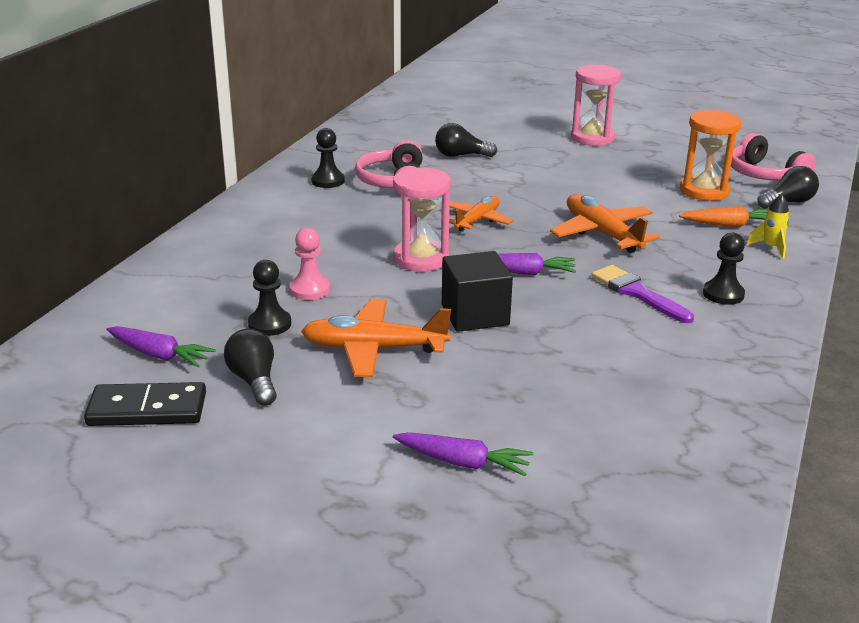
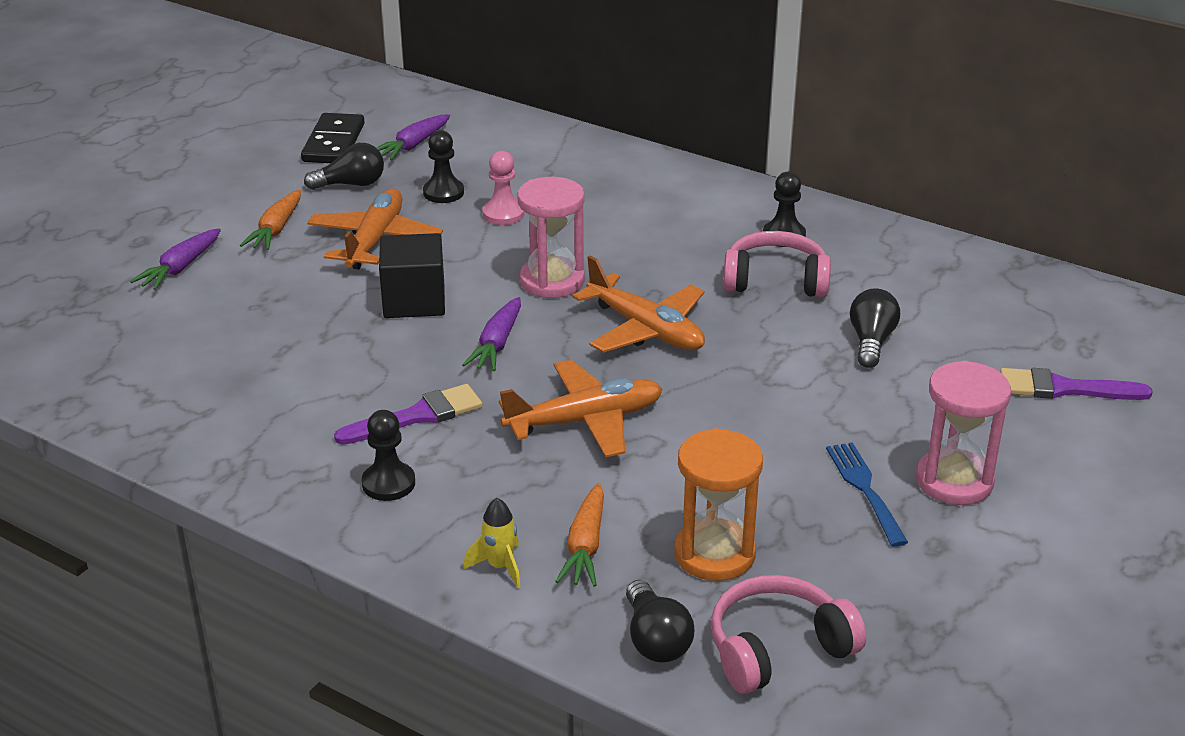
camera: 100 degrees right, 5 degrees up
(363, 413) = (276, 229): none -> orange carrot
(477, 220) = (646, 329): orange plane -> orange plane, size x1.52
(487, 113) = (1064, 388): none -> purple brush
(615, 157) = (865, 489): none -> blue fork

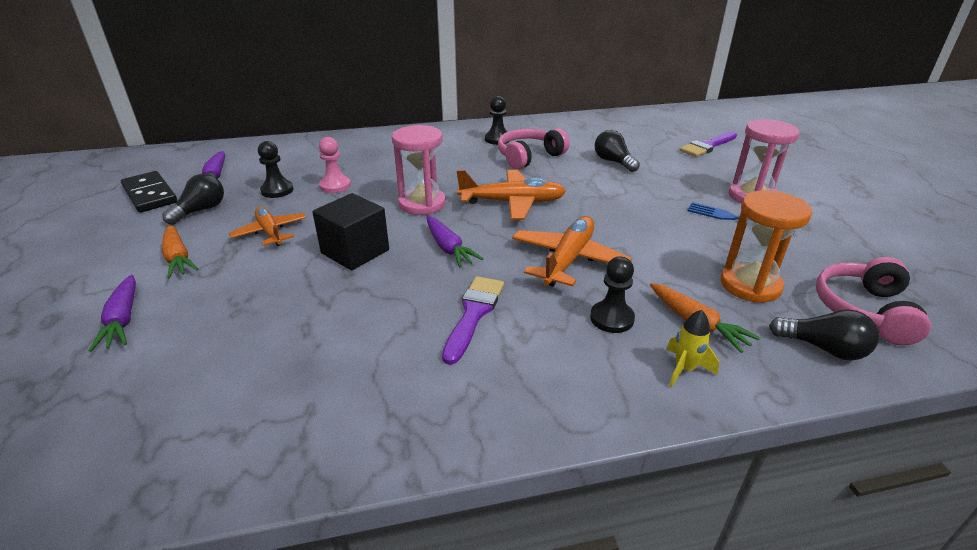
camera: 45 degrees left, 0 degrees up
(375, 240) = (270, 232): orange plane -> orange plane, size x0.66
(388, 483) = (531, 367): black pawn -> black pawn (611, 318)

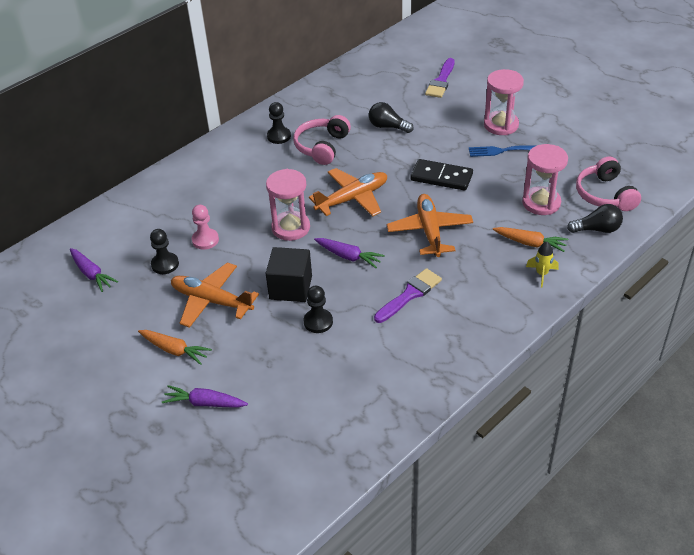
camera: 30 degrees left, 10 degrees up
(123, 320) = (205, 403): purple carrot -> purple carrot turned 150 degrees clockwise
(150, 194) = (64, 315): black domino -> black domino (441, 177)
(201, 210) = (130, 308): black light bulb -> none
(270, 232) = (211, 301): orange plane -> orange plane, size x1.52
(474, 314) = (410, 294): purple brush -> purple brush turned 60 degrees clockwise
(611, 318) = (485, 261): black pawn -> black pawn (318, 322)
(750, 285) = (541, 203): orange hourglass -> pink hourglass

